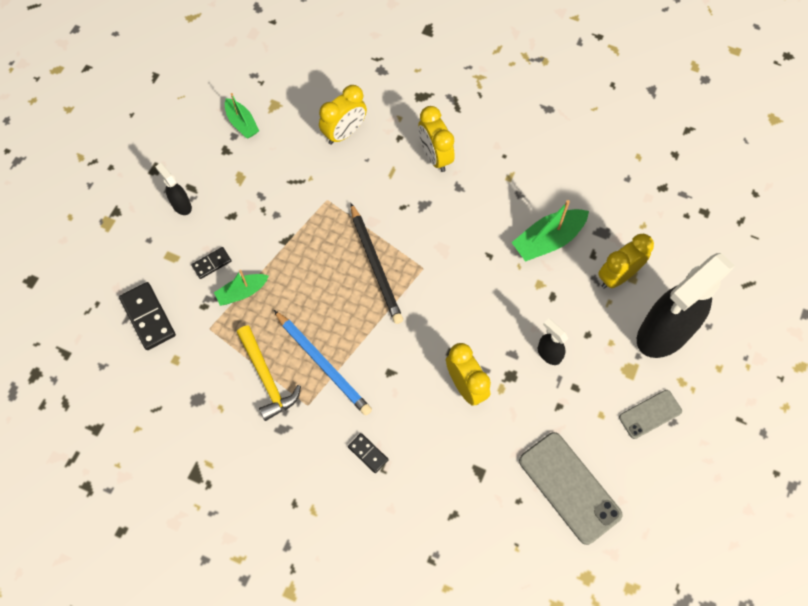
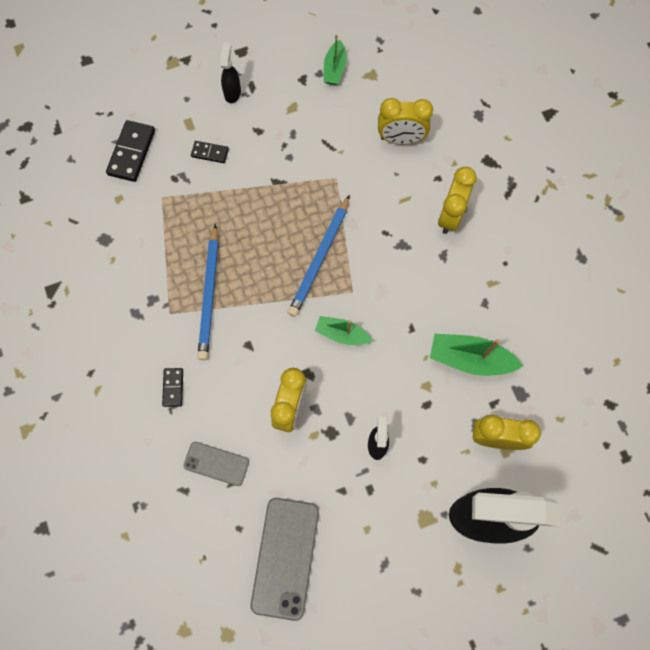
camera: 45 degrees right, 5 degrees up
(242, 292) = (209, 192): green boat -> green boat (342, 334)
(266, 378) = (162, 268): yellow hammer -> none
(376, 265) = (320, 258): black pencil -> blue pencil
(650, 414) = (405, 567): grey phone -> grey phone (216, 463)

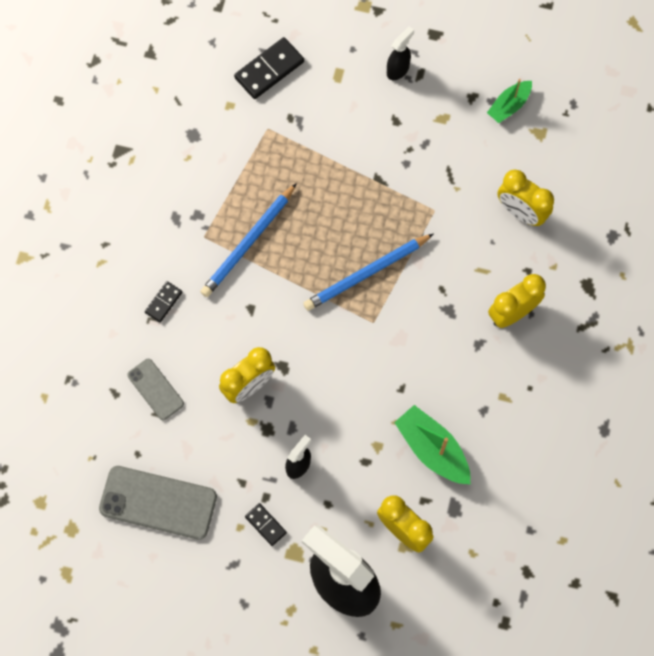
camera: 35 degrees right, 0 degrees up
(210, 153) = (338, 114): black domino -> black domino (265, 525)
(285, 557) = (158, 502): grey phone -> grey phone turned 60 degrees clockwise
(342, 334) = (337, 353): green boat -> none

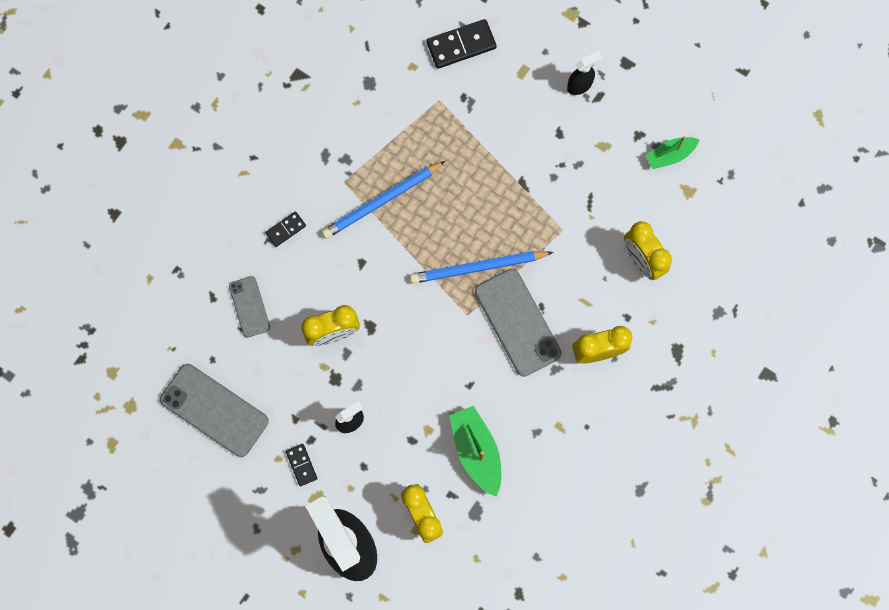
camera: 20 degrees right, 5 degrees up
(425, 312) = (517, 322): none -> grey phone

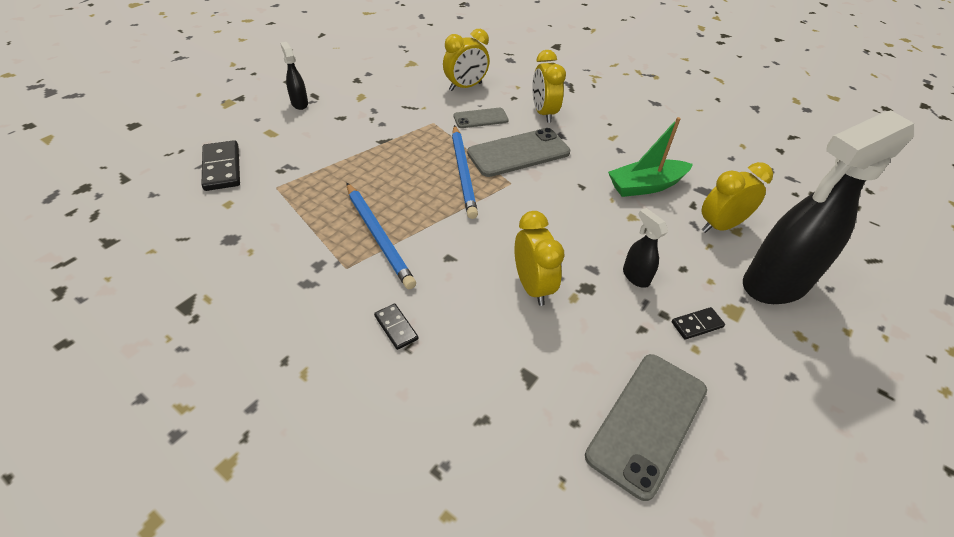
camera: 90 degrees left, 30 degrees down
(249, 306) = (498, 373): grey phone -> grey phone (480, 118)
(670, 155) = (379, 68): green boat -> none

